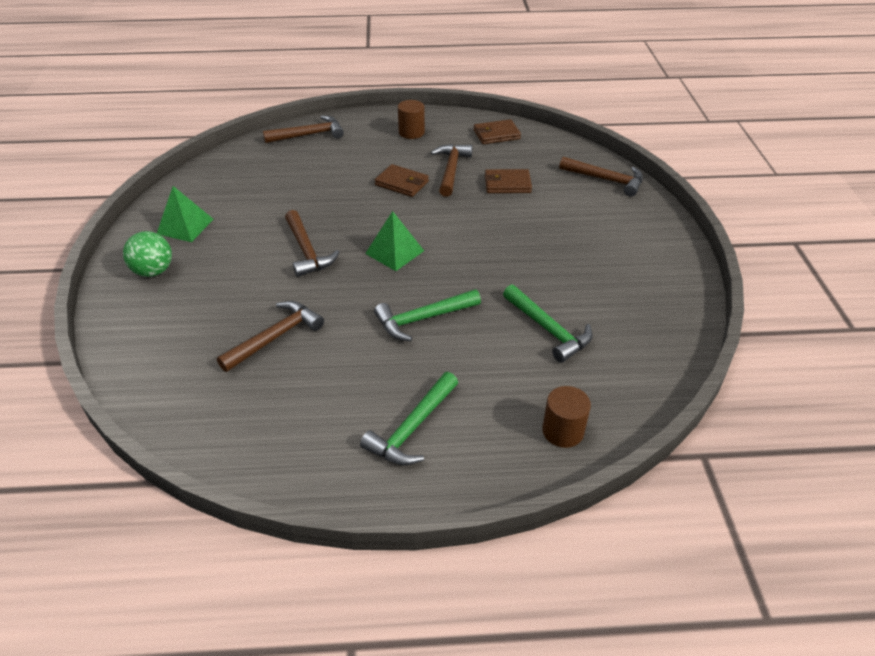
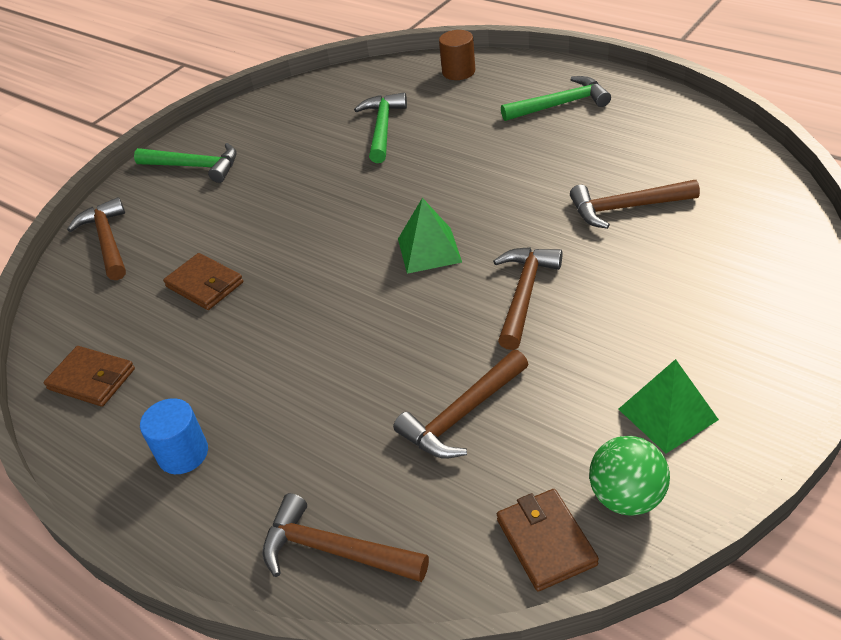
camera: 135 degrees left, 0 degrees up
(154, 271) = (739, 348): green ball -> green ball (627, 497)
(402, 183) = (315, 348): brown wallet -> brown wallet (546, 542)
(411, 132) = (183, 454): brown cylinder -> blue cylinder
(423, 319) = (473, 173): green hammer -> green hammer (194, 166)
(451, 170) = (232, 341): brown hammer -> brown hammer (462, 415)

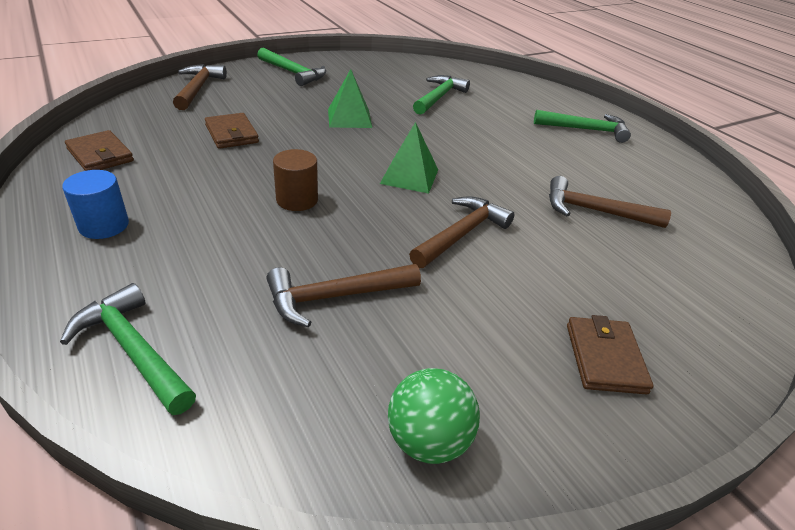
camera: 15 degrees right, 5 degrees down
(335, 550) = (134, 350): brown hammer -> green hammer
(458, 72) = (521, 87): brown cylinder -> brown cylinder (297, 200)
(546, 542) = (317, 441): brown wallet -> brown wallet (605, 358)
(668, 414) = (523, 384): green pyramid -> green pyramid (349, 118)

